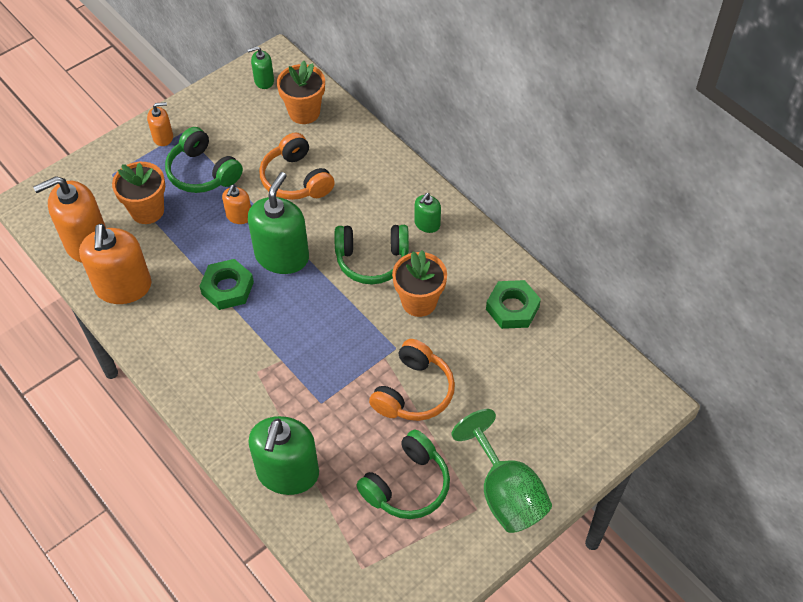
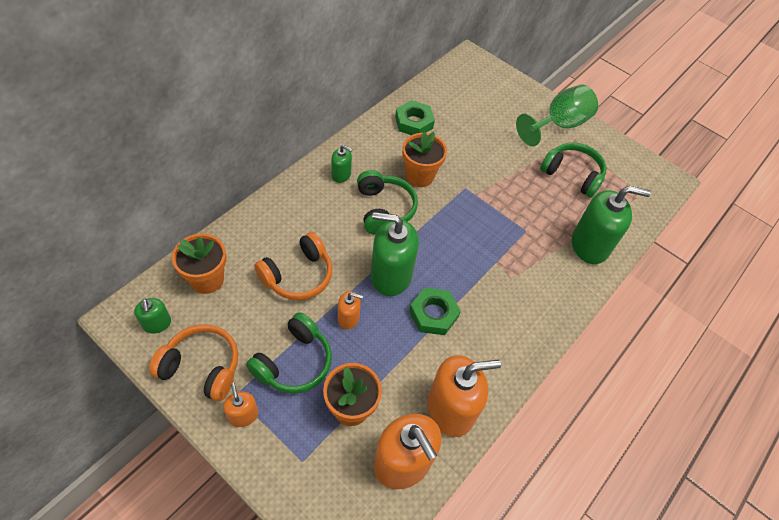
camera: 105 degrees left, 0 degrees up
(414, 392) = (499, 175): orange headphones -> orange headphones (202, 367)

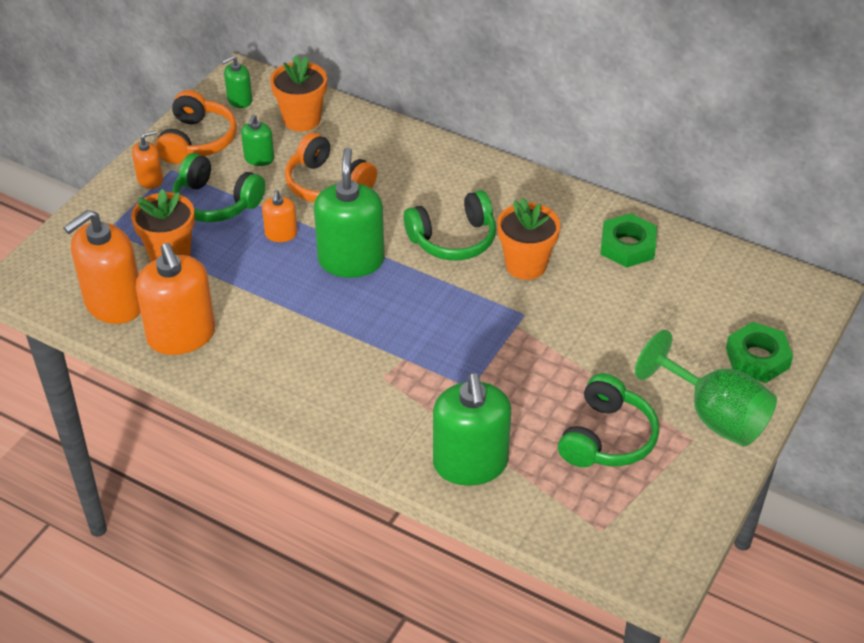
camera: 85 degrees right, 10 degrees down
(341, 175) = (495, 192): green soap dispenser -> green soap dispenser (259, 158)
(433, 314) = (305, 306): green nut -> green nut (757, 358)

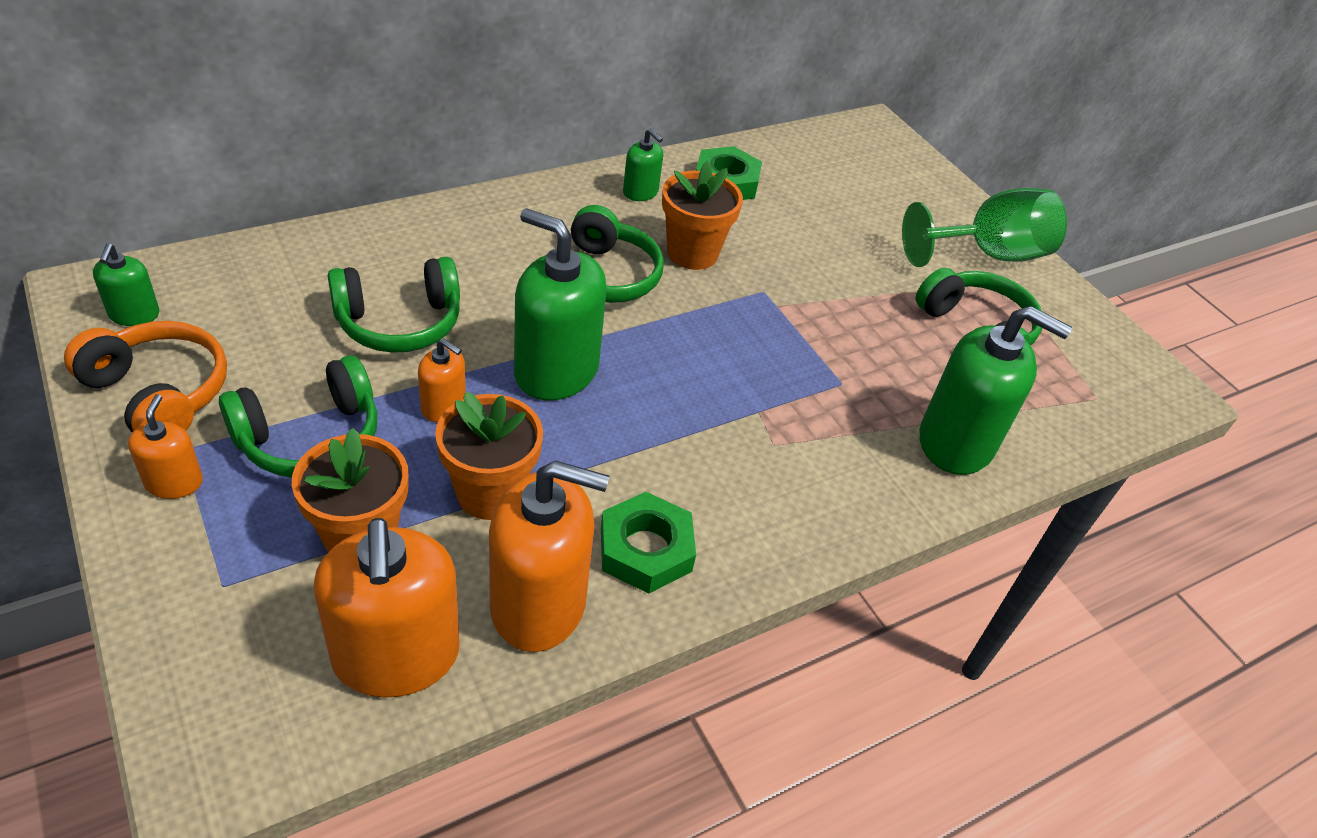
camera: 65 degrees left, 0 degrees up
(259, 158) = (275, 355): green soap dispenser -> green soap dispenser (640, 192)
(302, 119) = (252, 283): orange flower pot -> orange flower pot (490, 493)
(327, 184) = (399, 322): orange headphones -> green headphones
(757, 358) = (932, 195): green nut -> green nut (645, 549)

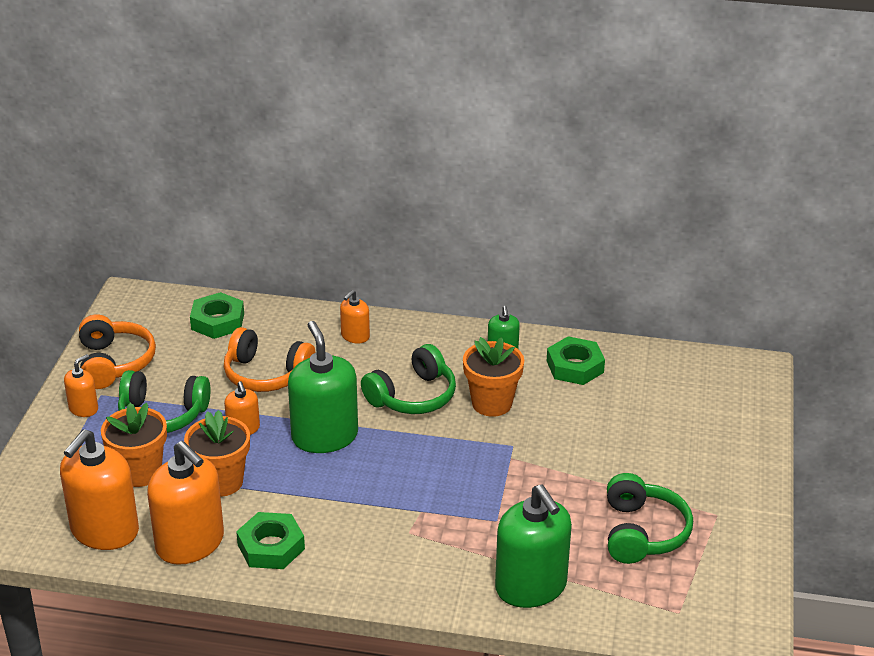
camera: 45 degrees right, 10 degrees down
(134, 314) = (139, 318): green soap dispenser -> none
(260, 277) = (218, 321): none -> green nut
(399, 322) = (266, 374): green headphones -> orange headphones
(461, 233) = (355, 336): none -> orange soap dispenser
(987, 254) = (725, 490): green goblet -> none

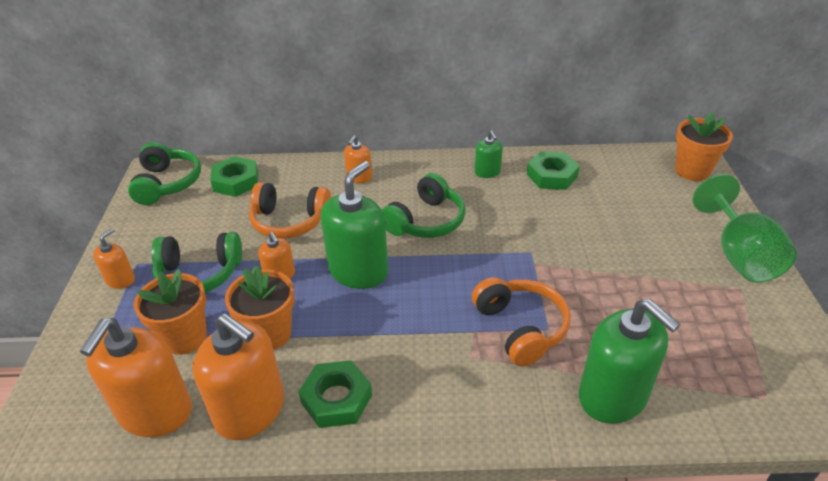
camera: 10 degrees left, 5 degrees up
(114, 363) = (146, 231): orange headphones -> orange headphones (521, 328)
(324, 436) = (358, 271): green soap dispenser -> green soap dispenser turned 60 degrees clockwise
(492, 403) = (496, 217): orange flower pot -> orange flower pot (692, 171)
(642, 532) = (686, 318): green headphones -> green headphones (167, 183)
(736, 483) = (739, 255): none -> green goblet

